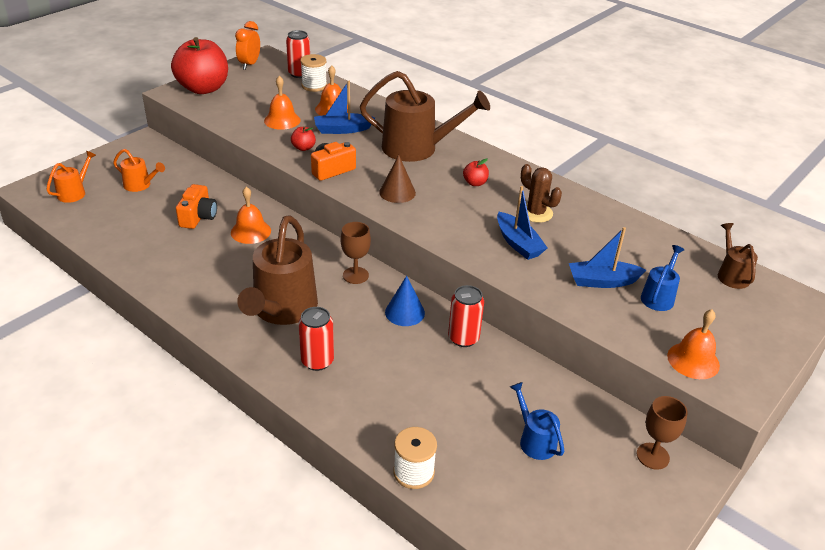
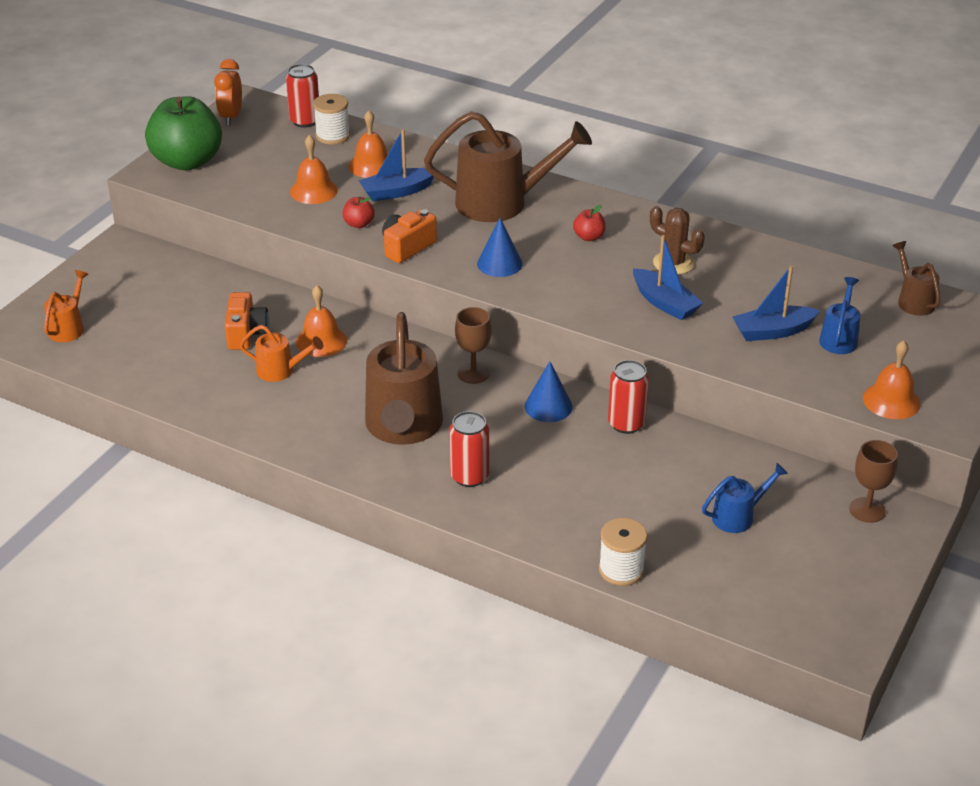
camera: 10 degrees left, 0 degrees up
(140, 185) = (150, 305): orange watering can -> orange watering can (281, 371)
(203, 88) = (187, 161): red apple -> green apple
(397, 192) = (499, 263): brown cone -> blue cone
(534, 440) = (738, 516): blue watering can -> blue watering can turned 105 degrees clockwise

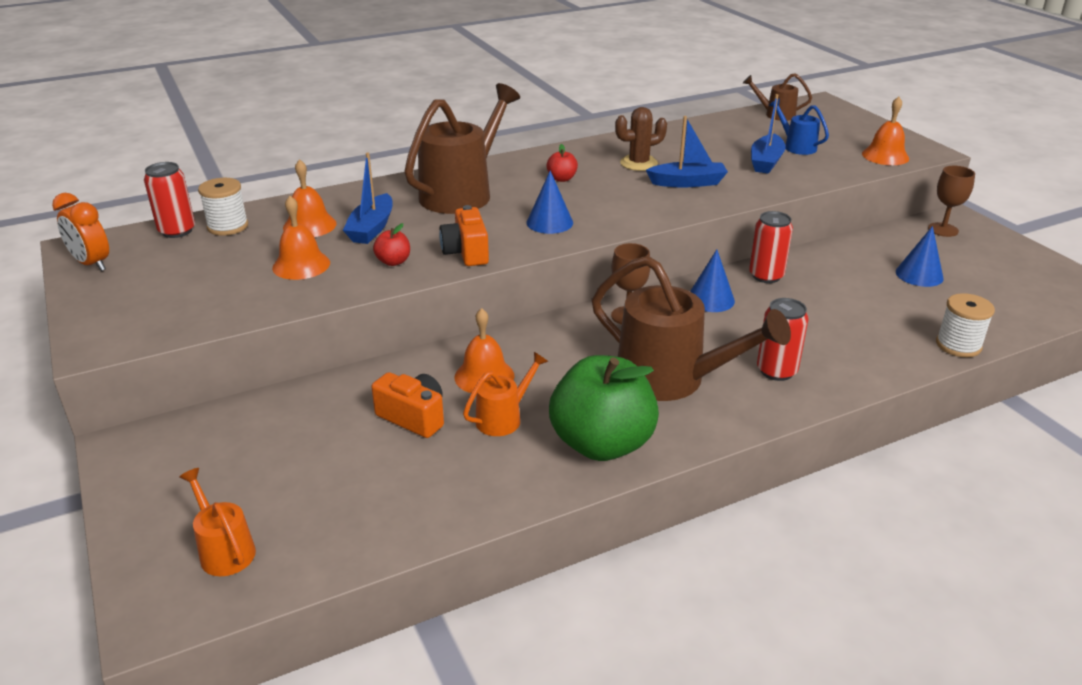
camera: 55 degrees left, 5 degrees down
(187, 161) = (121, 315): green apple -> green apple (602, 444)
(738, 516) = (919, 275): blue watering can -> blue cone

